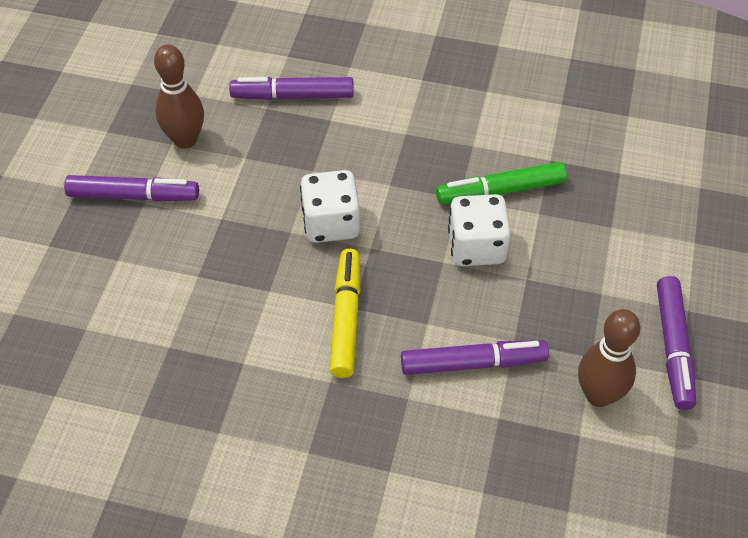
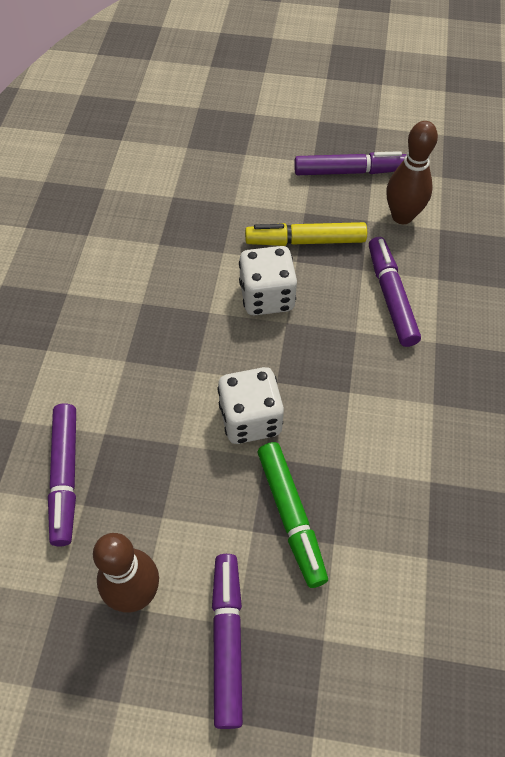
camera: 95 degrees left, 5 degrees up
(346, 319) = (363, 396): yellow marker -> yellow marker (306, 241)
(501, 191) = (199, 279): green marker -> green marker (291, 516)

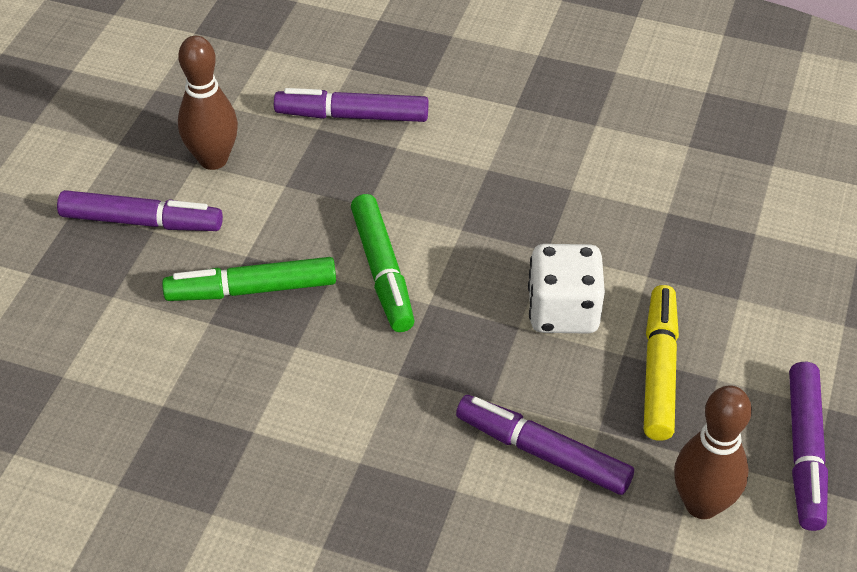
camera: 100 degrees right, 10 degrees down
(250, 419) = (382, 270): white dice -> green marker
(391, 297) = (543, 453): purple marker -> purple marker turned 150 degrees counterclockwise

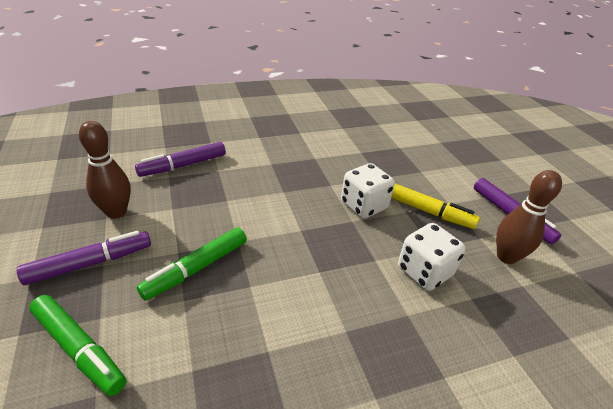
camera: 40 degrees left, 10 degrees down
(382, 270) = (263, 226): green marker -> green marker (79, 348)
(543, 453) = (424, 272): purple marker -> white dice
(659, 370) = (426, 211): yellow marker -> yellow marker turned 150 degrees clockwise

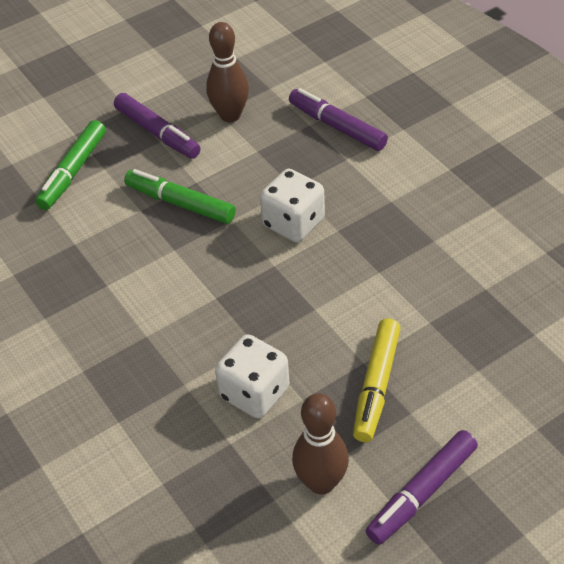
camera: 80 degrees right, 10 degrees up
(364, 206) = (351, 315): white dice -> white dice (293, 223)

